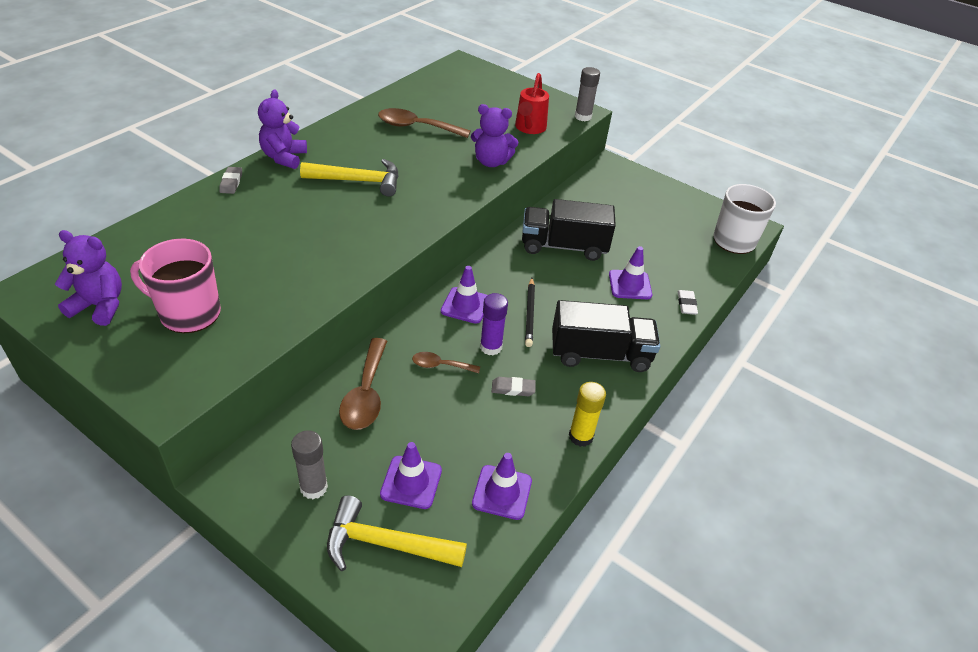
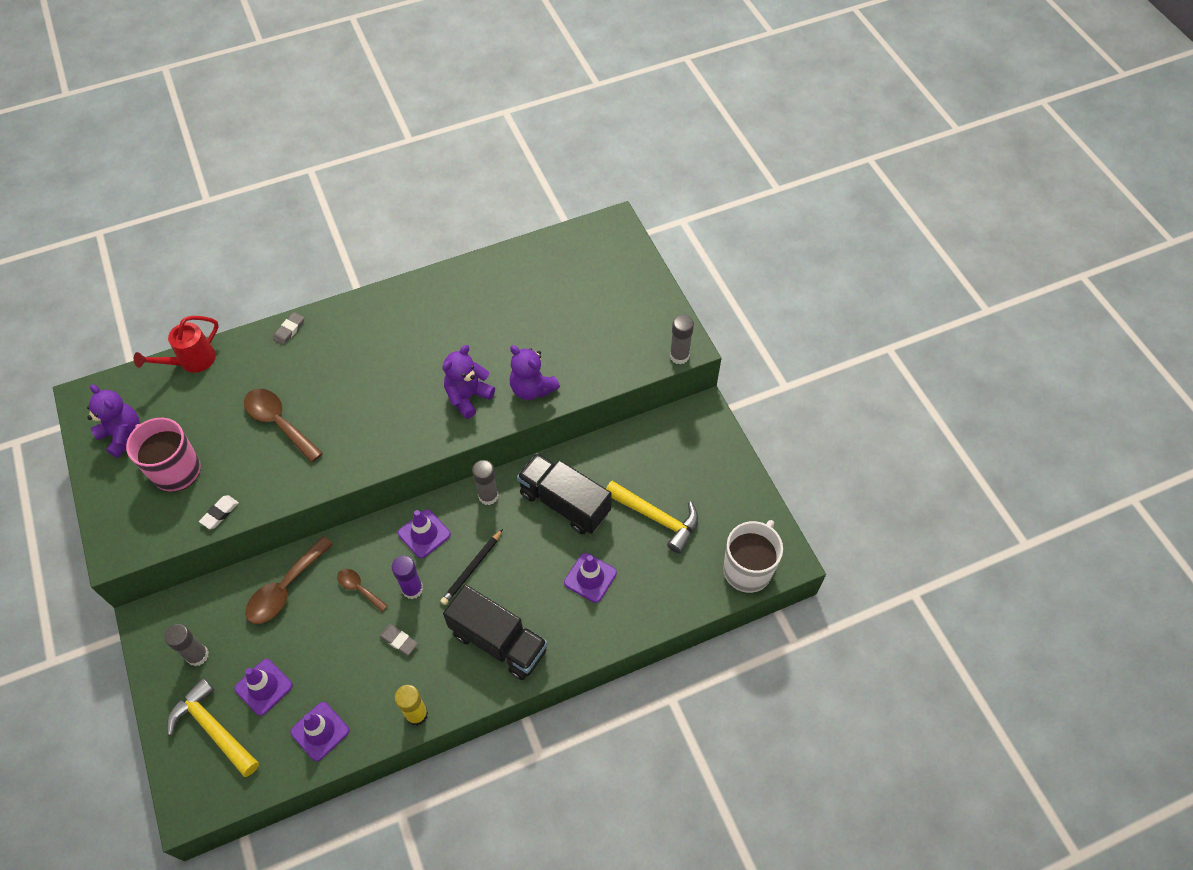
camera: 35 degrees right, 15 degrees up
(284, 157) = (351, 313): purple teddy bear -> purple teddy bear (468, 397)
(358, 181) = (393, 369): yellow hammer -> yellow hammer (656, 518)
(416, 127) = (496, 312): brown spoon -> brown spoon (278, 422)
(497, 262) = (488, 496): none -> grey glue stick
(529, 128) = (607, 354): red watering can -> red watering can (192, 361)
(686, 304) = (626, 625): white eraser -> white eraser (220, 513)

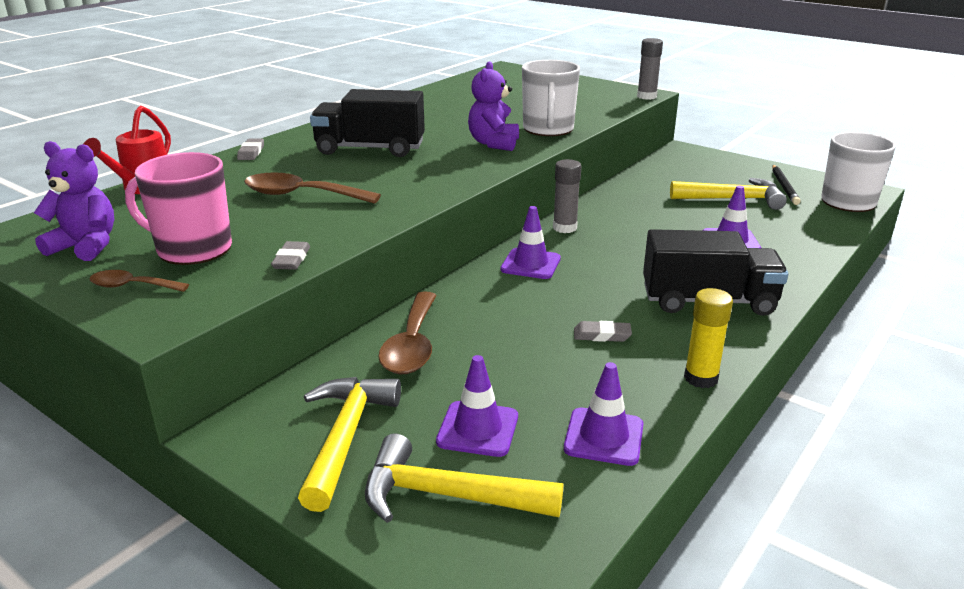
camera: 30 degrees left, 30 degrees down
(197, 655) = (346, 437): grey glue stick -> yellow hammer
(220, 513) = (292, 259): white eraser -> grey eraser
(359, 588) = (505, 317): brown spoon -> brown spoon (132, 286)
(412, 589) = (567, 299): purple glue stick -> none
(472, 569) = (611, 269): black pencil -> black pencil (784, 187)
(532, 388) = (548, 129): purple teddy bear -> white mug
(564, 503) = (642, 213): black truck -> black truck (370, 149)

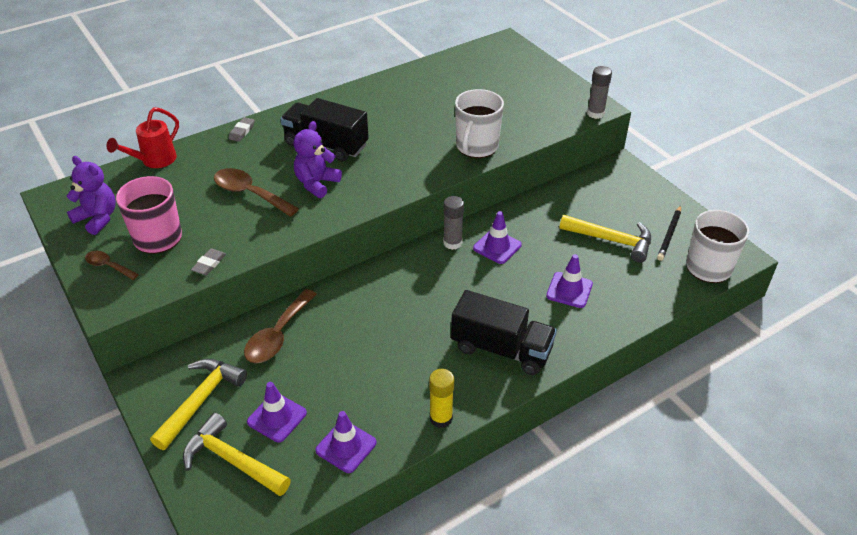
camera: 20 degrees right, 15 degrees up
(494, 144) = (421, 158): purple teddy bear -> purple teddy bear (316, 183)
(530, 264) = (402, 277): purple traffic cone -> purple traffic cone (497, 247)
(602, 335) = (403, 361): grey eraser -> none

